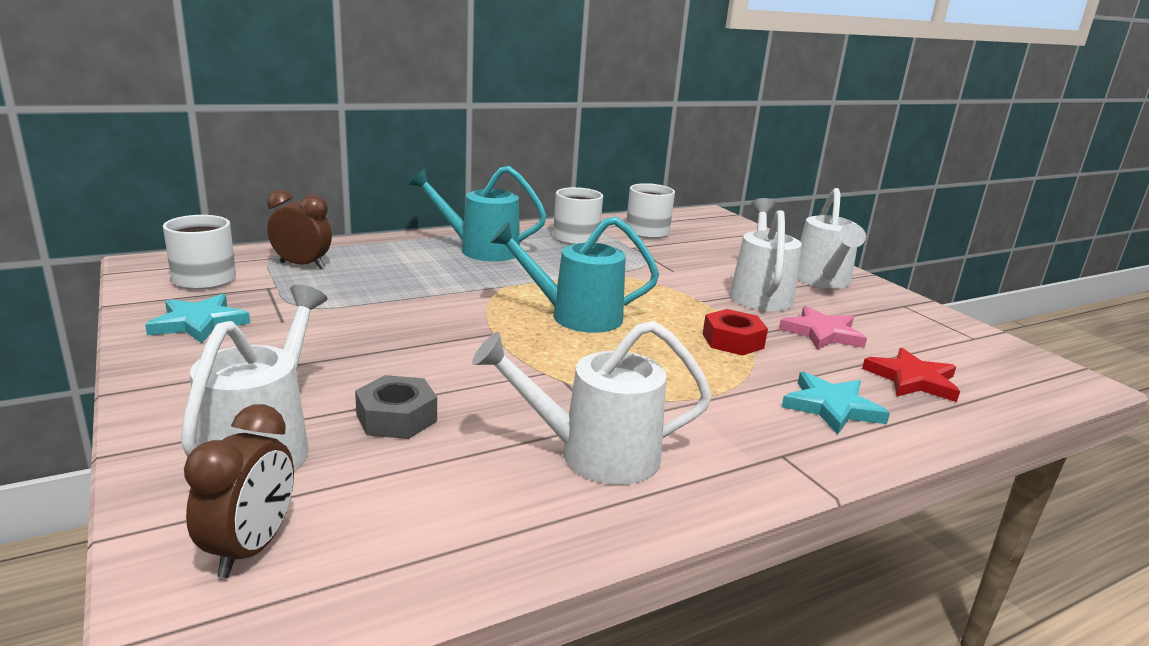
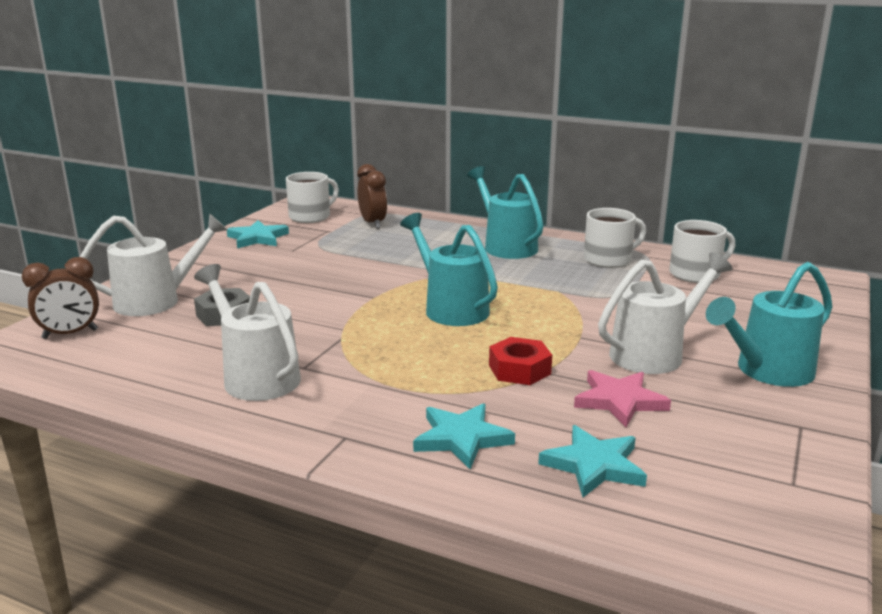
camera: 55 degrees right, 0 degrees up
(823, 281) = (767, 371): white watering can -> turquoise watering can
(912, 379) = (594, 465): red star -> turquoise star

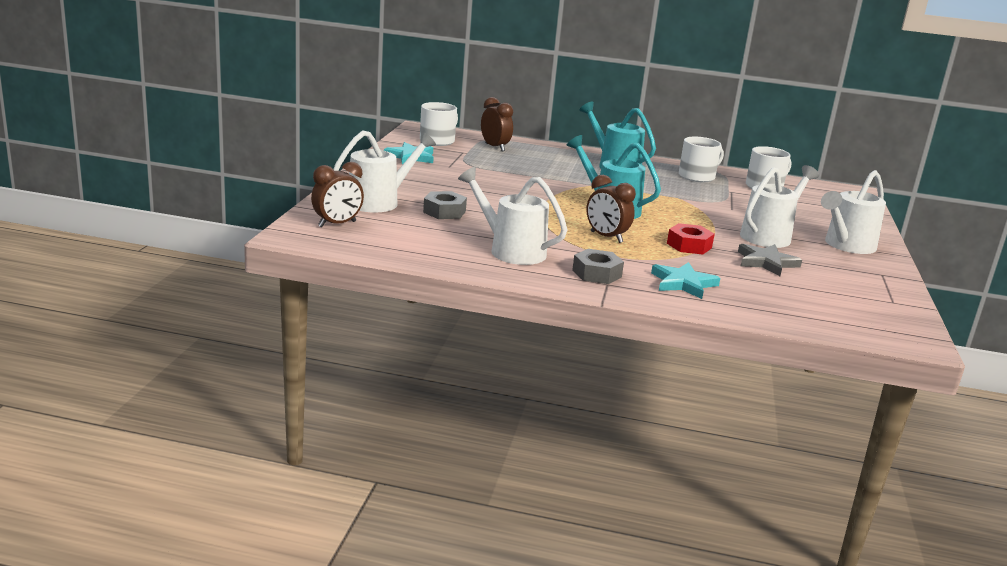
camera: 15 degrees left, 0 degrees up
(344, 418) = (596, 273): none -> grey nut
(408, 355) = (606, 237): none -> brown clock
(594, 465) = (775, 295): turquoise star -> none
(619, 401) = (766, 262): pink star -> grey star
(767, 371) = (846, 246): turquoise watering can -> white watering can

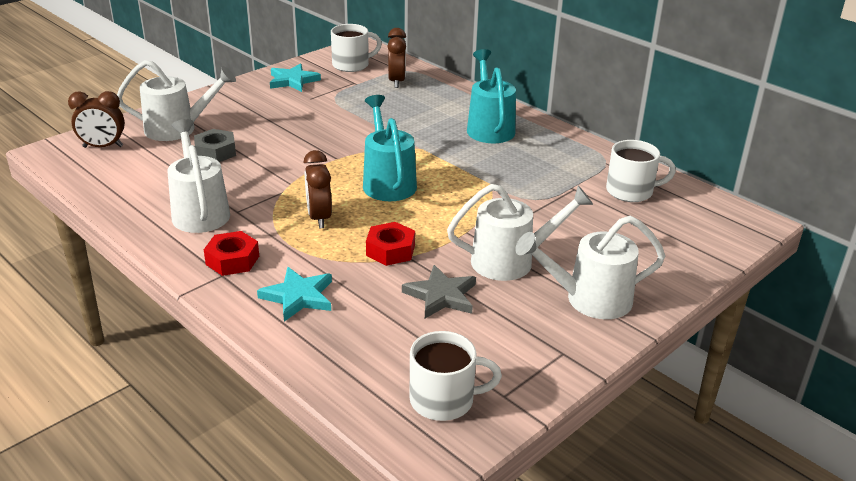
camera: 35 degrees right, 10 degrees up
(596, 273) = (232, 260): grey nut -> red nut
(697, 177) = (566, 160): white mug -> white mug (444, 400)

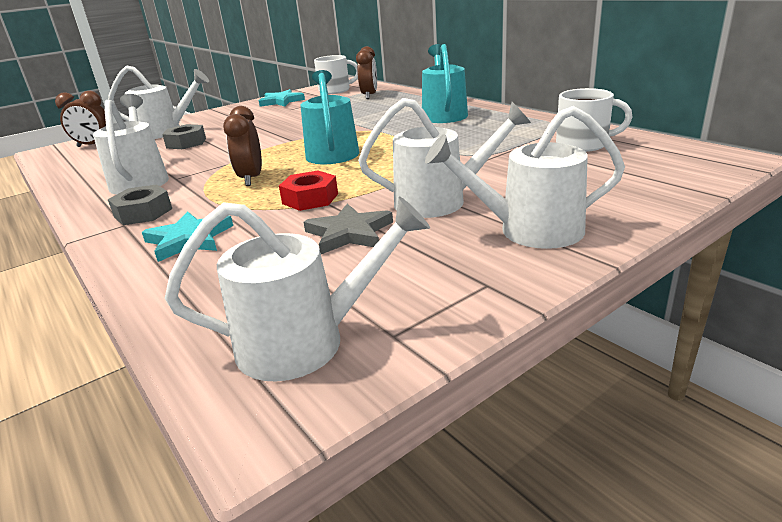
camera: 10 degrees right, 5 degrees down
(232, 260) = (143, 213): red nut -> grey nut
(444, 400) = (307, 341): white mug -> white watering can

